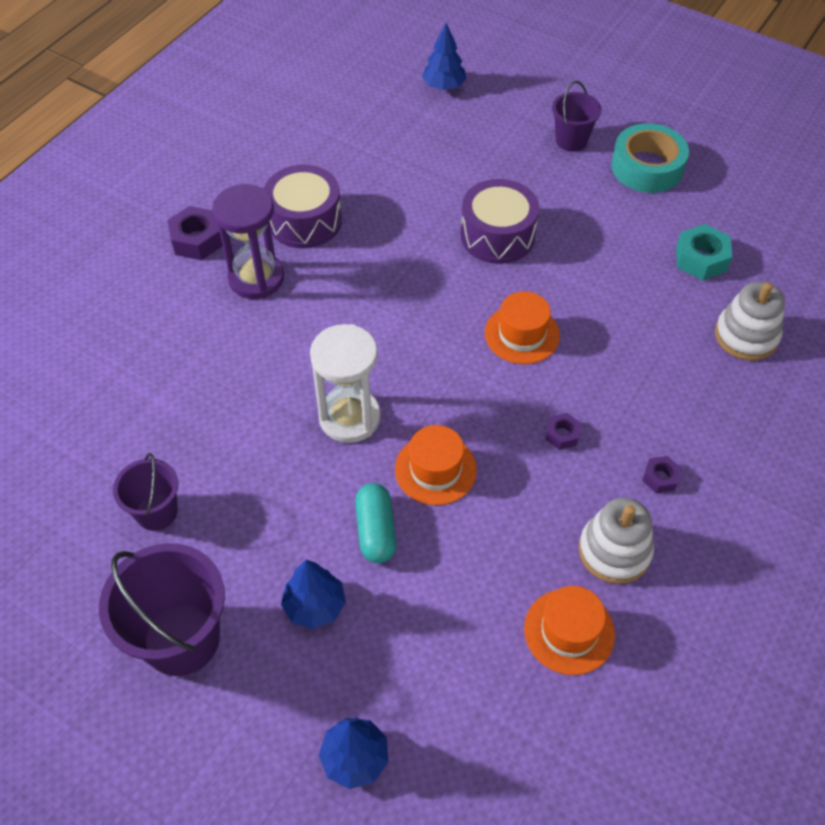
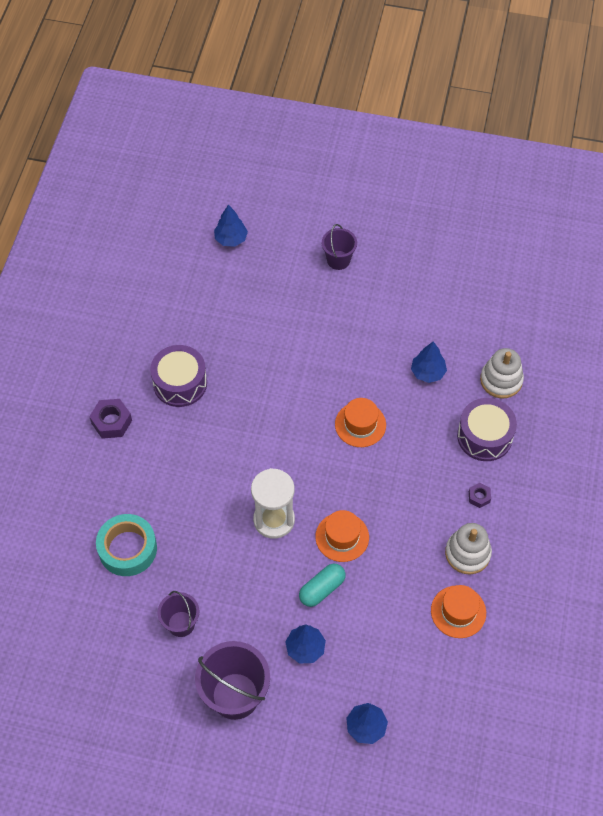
camera: 20 degrees left, 5 degrees up
(256, 278) = (167, 438): purple hourglass -> none
(376, 530) = (322, 589): turquoise capsule -> turquoise capsule turned 75 degrees clockwise
(497, 235) = (316, 354): purple drum -> purple drum (484, 436)
(562, 435) = (411, 487): purple nut -> none
(642, 297) = (427, 372): none -> blue tree
(647, 167) = (397, 267): turquoise tape -> turquoise tape (127, 549)
(701, 259) = (456, 331): turquoise nut -> none

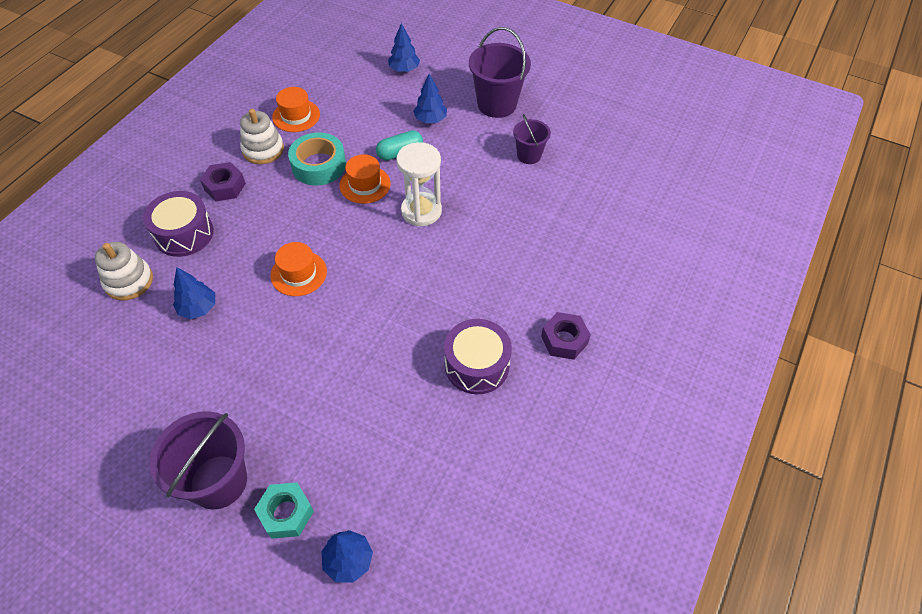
camera: 165 degrees left, 5 degrees down
(127, 549) = (566, 218): turquoise tape -> turquoise tape (319, 165)
(283, 253) = (286, 513): none -> turquoise nut
(338, 260) = (218, 481): purple bucket -> purple bucket, size x1.72
(479, 497) = (225, 187): purple nut -> purple nut, size x1.74

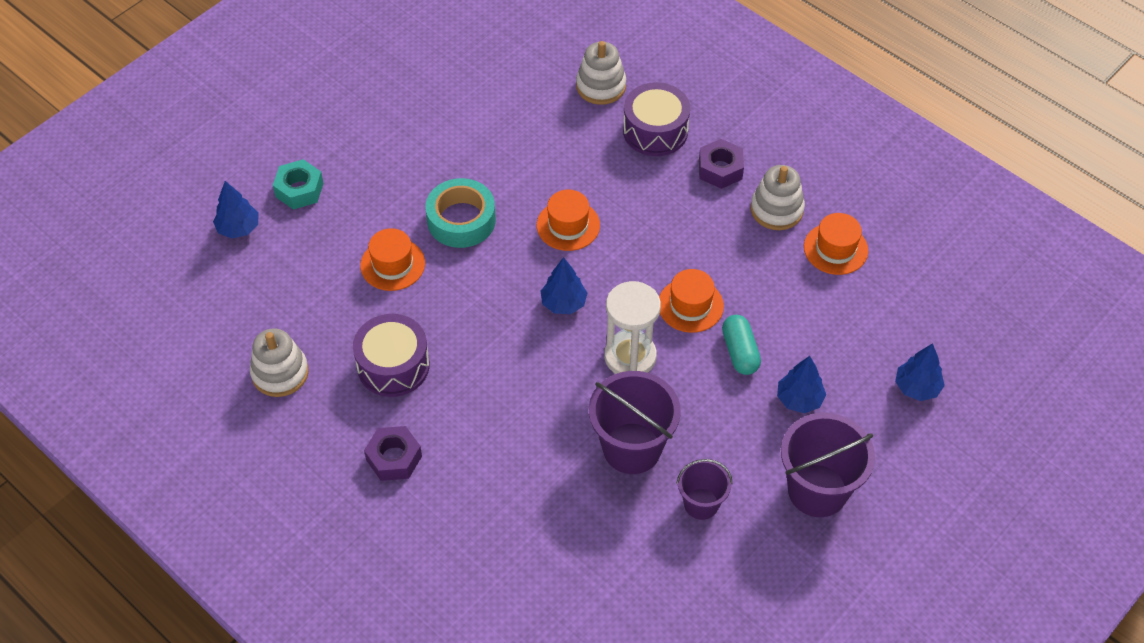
camera: 105 degrees right, 0 degrees up
(198, 308) = (547, 139): blue tree -> blue tree (563, 303)
(218, 481) = (349, 146): purple bucket -> purple bucket (632, 448)
(319, 165) = (736, 262): turquoise tape -> turquoise tape (461, 220)
(367, 396) = (392, 264): none -> orange hat
(513, 455) = (280, 373): none -> white stacking toy

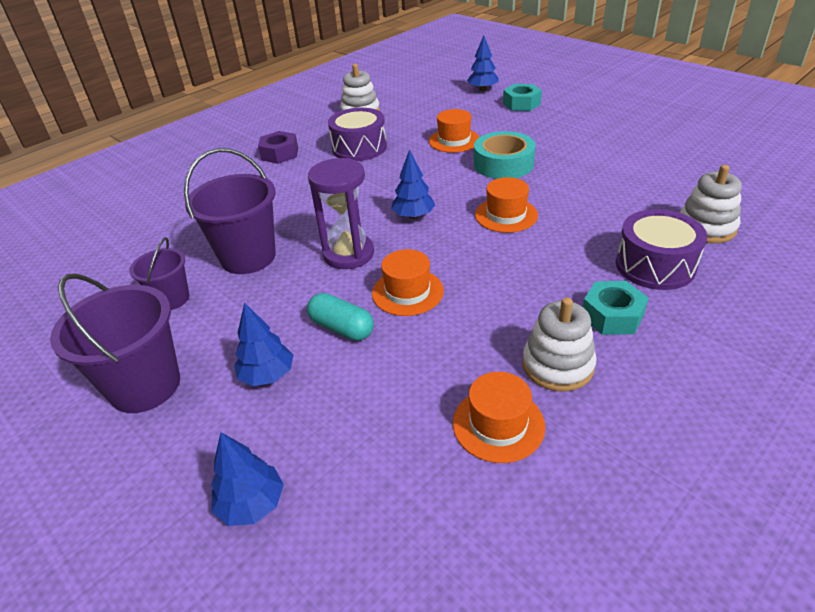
camera: 95 degrees right, 15 degrees down
(630, 356) = (348, 254): white hourglass -> purple hourglass
(720, 169) = (612, 315): purple nut -> turquoise nut
(740, 352) = (342, 328): turquoise capsule -> turquoise capsule turned 45 degrees clockwise

